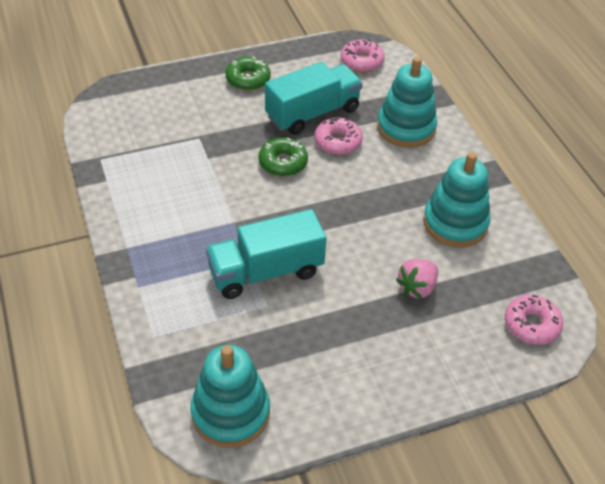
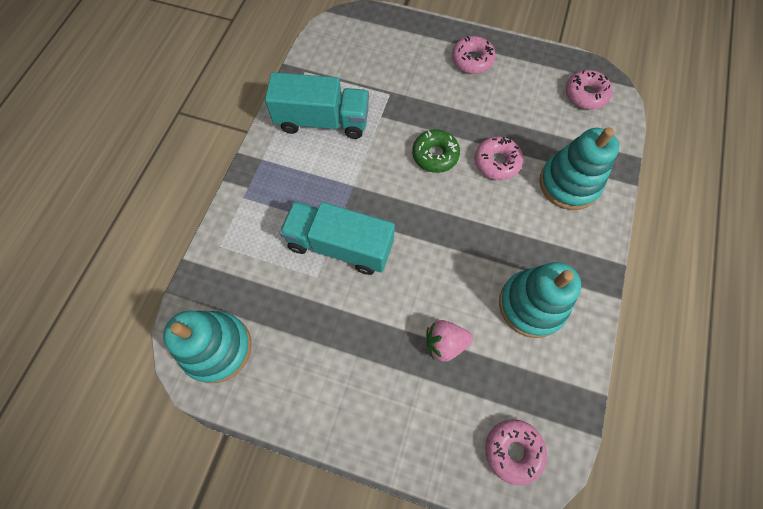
camera: 40 degrees right, 20 degrees up
(248, 79) = (472, 60): green donut -> pink donut
(312, 113) = (499, 122): turquoise truck -> turquoise truck (322, 121)

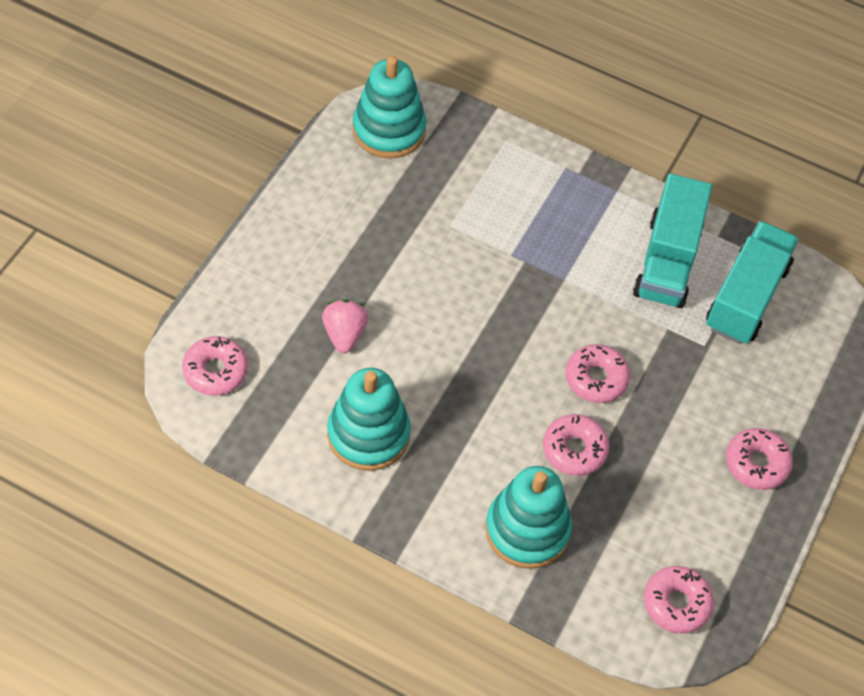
camera: 95 degrees right, 10 degrees down
(340, 246) = (484, 253): turquoise truck -> turquoise truck (746, 297)
(435, 155) = (596, 378): green donut -> pink donut

